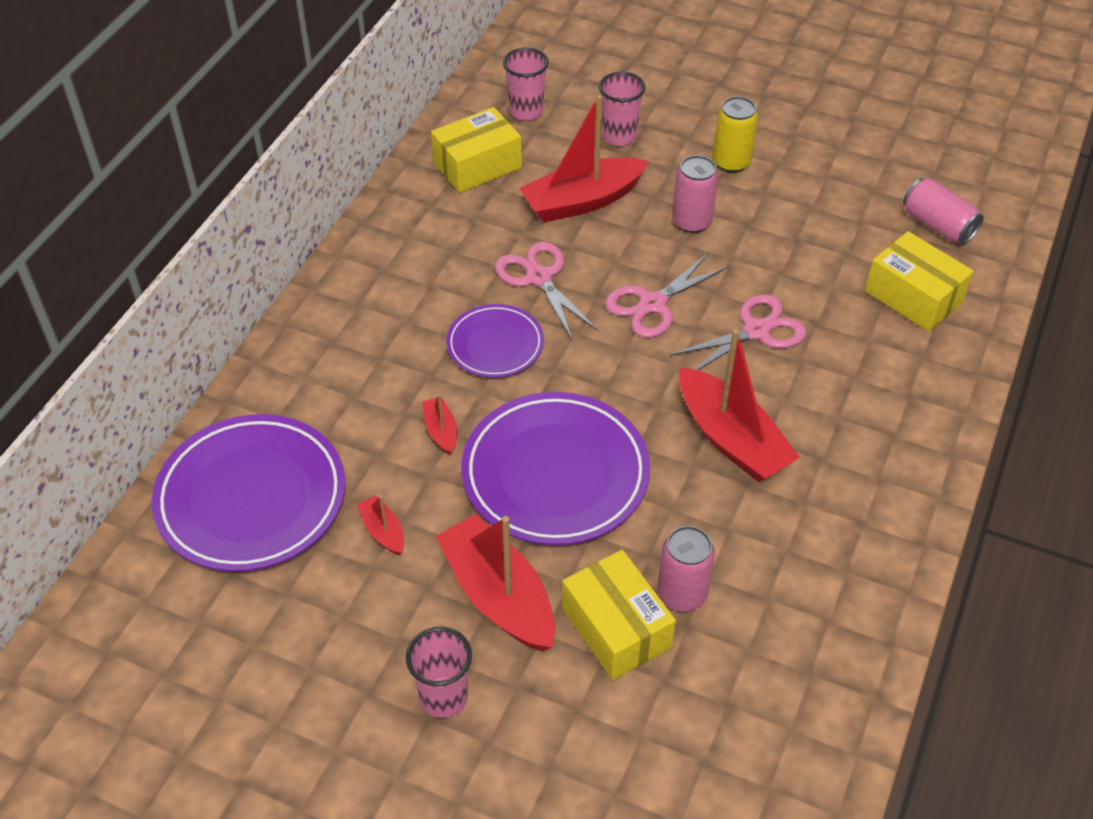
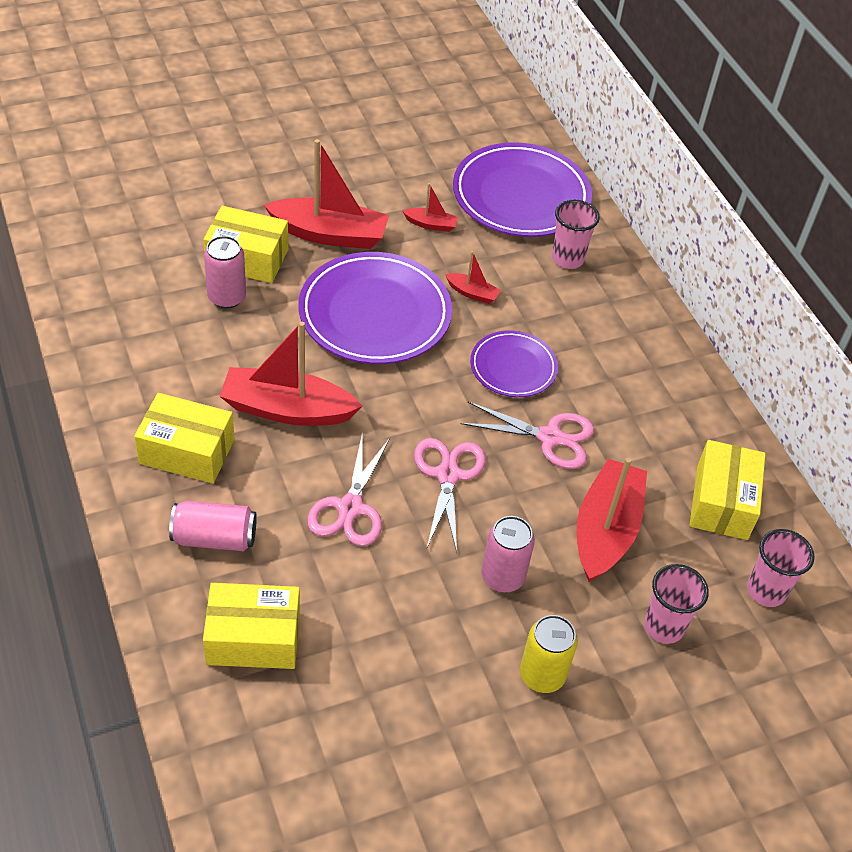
camera: 130 degrees right, 0 degrees up
(444, 697) = (302, 178): pink cup -> pink cup (567, 259)
(855, 461) = (187, 451): none -> yellow box
(937, 225) = (293, 747): pink can -> pink can (214, 538)

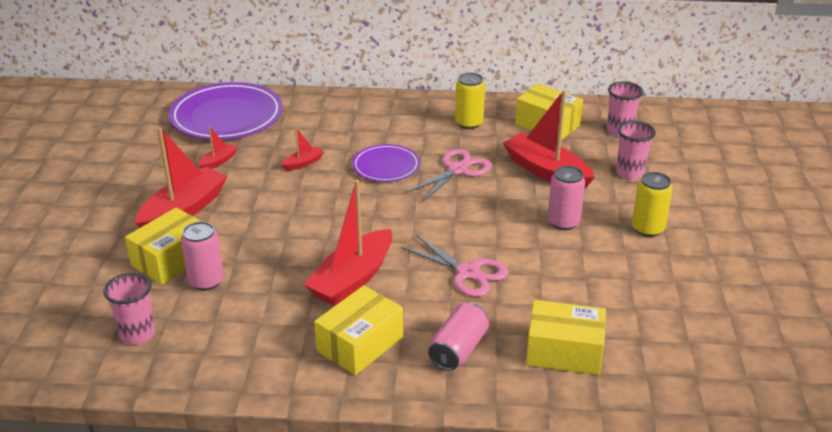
camera: 60 degrees left, 15 degrees down
(253, 638) = (564, 351): yellow box -> yellow box turned 75 degrees clockwise
(375, 314) = (287, 211): purple plate -> none
(448, 475) = (464, 221): pink scissors -> none
(567, 259) = (304, 117): pink cup -> pink cup (138, 334)
(665, 417) = (469, 123): none -> yellow can

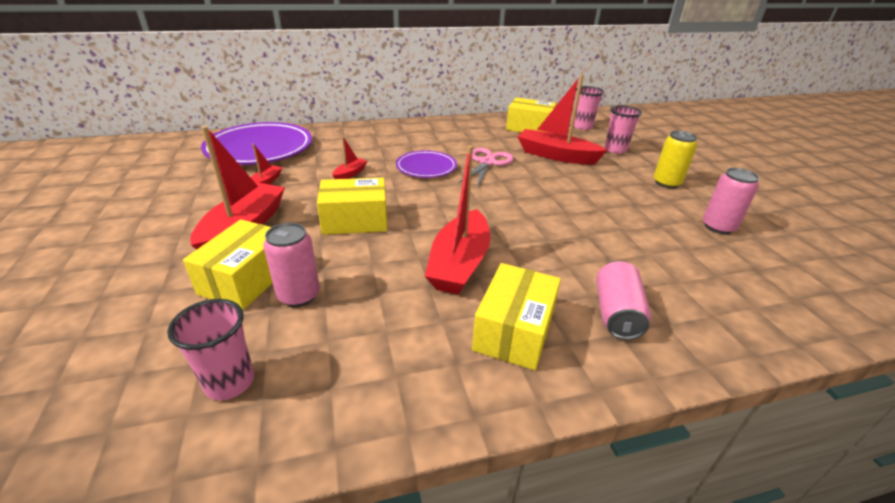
camera: 20 degrees left, 0 degrees up
(468, 272) = (562, 238): pink scissors -> none
(469, 123) = (471, 132): yellow can -> none
(563, 222) = (602, 187): pink can -> pink can (718, 227)
(564, 351) = (710, 293): yellow box -> yellow box (355, 220)

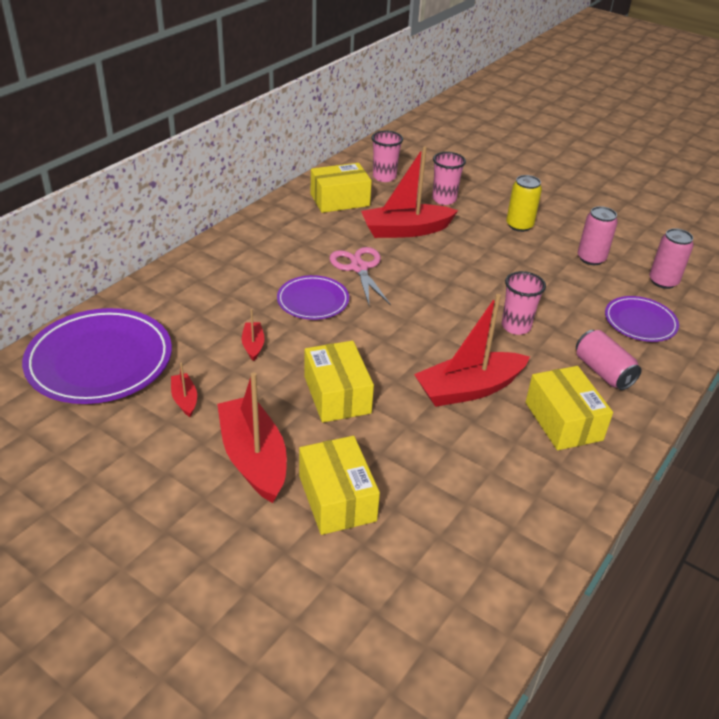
camera: 40 degrees left, 5 degrees up
(230, 382) = (450, 569): pink cup -> pink cup (516, 326)
(299, 295) = (397, 485): pink can -> pink can (663, 281)
(355, 220) = (337, 395): yellow box -> yellow box turned 60 degrees counterclockwise
(459, 263) = (469, 389): red boat -> red boat turned 90 degrees clockwise
(718, 294) = (640, 322): none -> purple plate

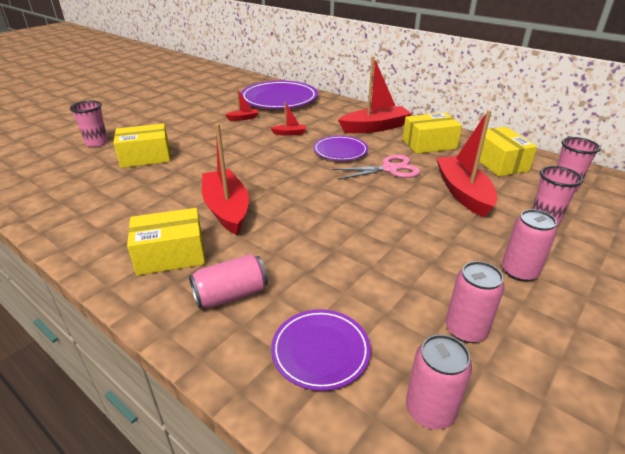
camera: 95 degrees right, 5 degrees down
(253, 458) = (189, 135): red boat -> red boat (374, 127)
(337, 395) = (235, 158): yellow box -> yellow box (429, 144)
(516, 326) = (310, 244): pink cup -> pink cup (97, 143)
(519, 225) = (519, 271): yellow can -> pink can

